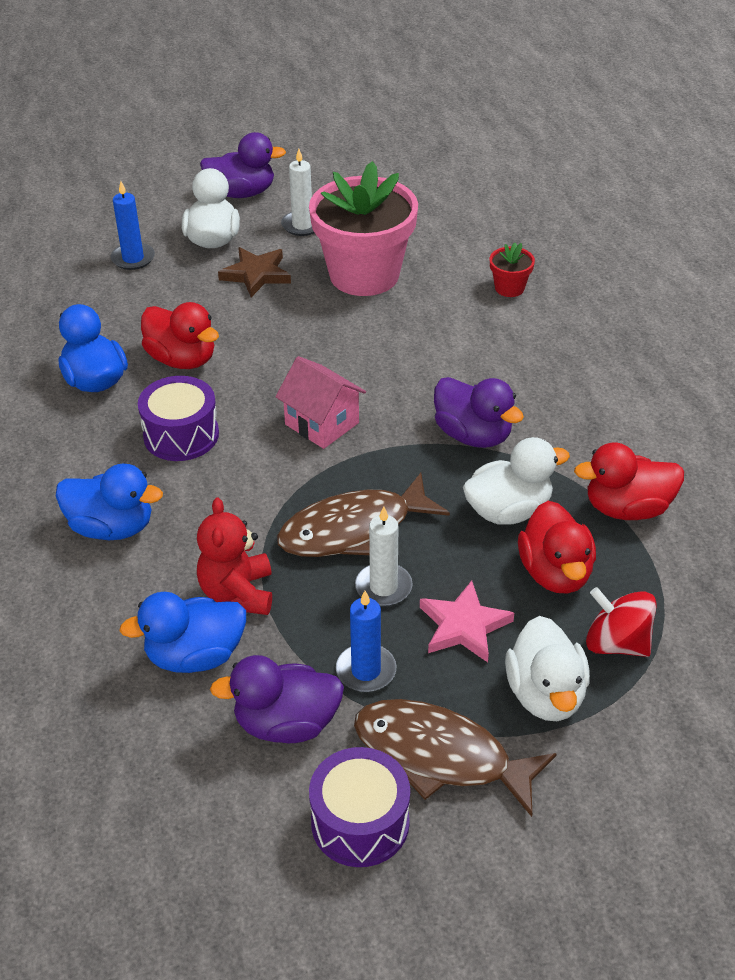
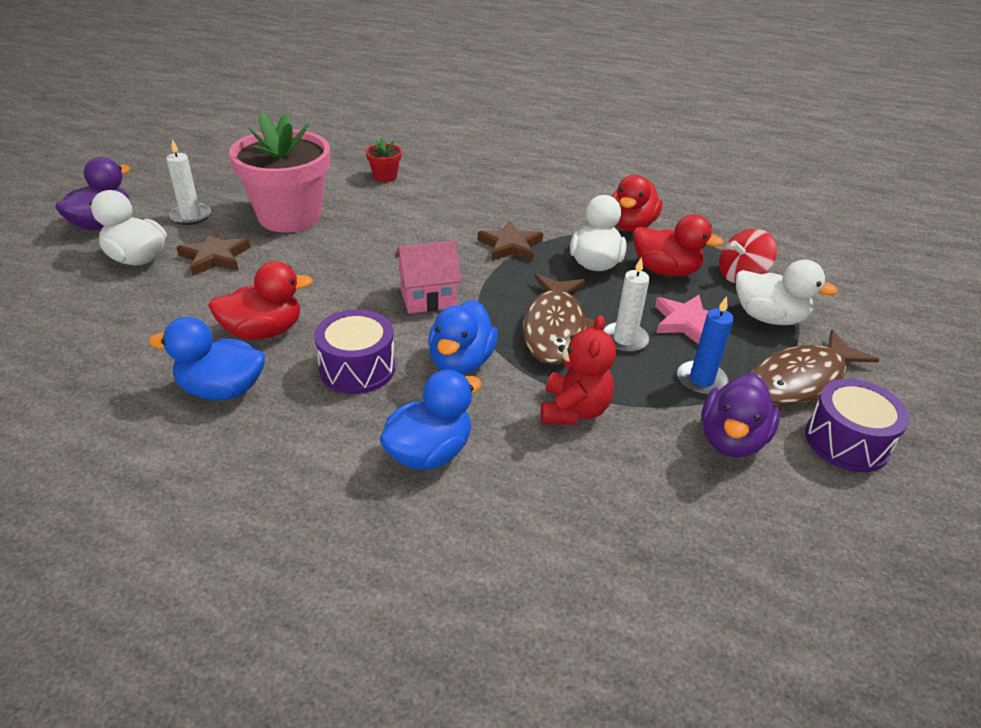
camera: 60 degrees left, 5 degrees down
(133, 258) = (89, 305): blue candle -> none
(195, 656) = (626, 461): blue duck -> blue duck (461, 362)
(238, 593) = (574, 410): red teddy bear -> red teddy bear turned 105 degrees counterclockwise
(473, 435) = (510, 246): purple duck -> brown star

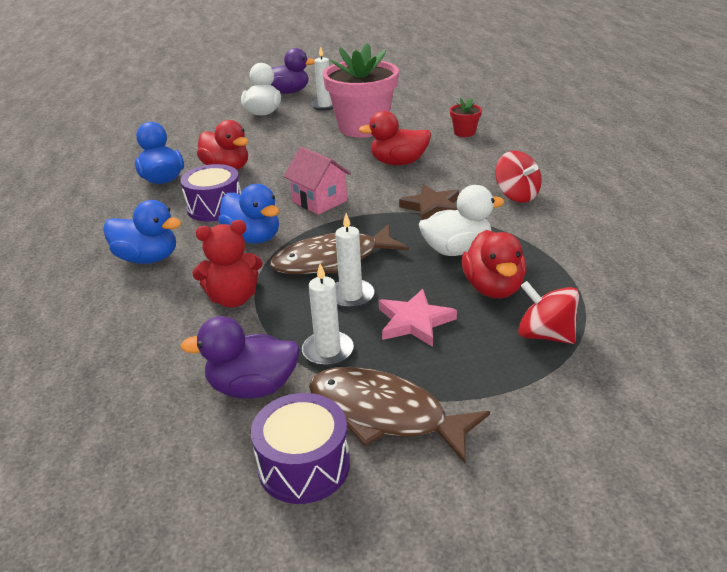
camera: 65 degrees right, 5 degrees down
(215, 257) = (288, 128): brown star -> none
(461, 362) = (253, 238): blue duck -> blue duck turned 120 degrees counterclockwise
(533, 204) = (516, 195): none -> red spinning top
(631, 226) = (552, 249): red duck -> red duck (398, 162)
(701, 380) = (328, 351): blue candle -> white candle
(768, 317) = (482, 370): white duck -> none

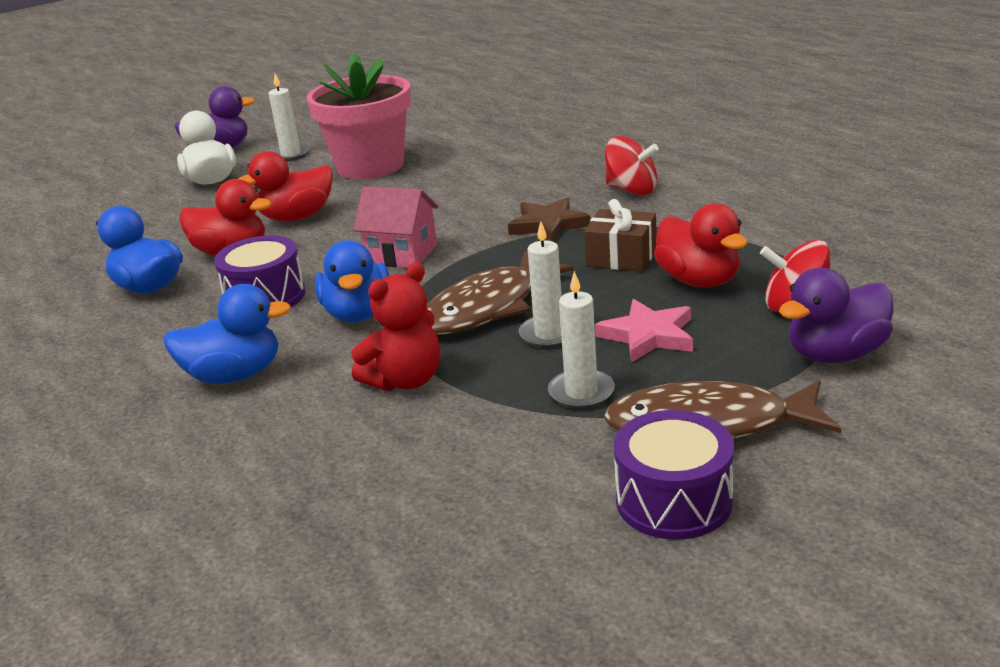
camera: 25 degrees left, 5 degrees down
(253, 238) = (358, 314): blue duck -> blue duck turned 60 degrees clockwise
(253, 387) = (532, 454): purple duck -> purple duck (835, 354)
(398, 162) = (458, 191): red duck -> red duck (297, 217)
(456, 250) = (621, 257): white duck -> brown gift
(464, 132) = (505, 143): red flower pot -> none

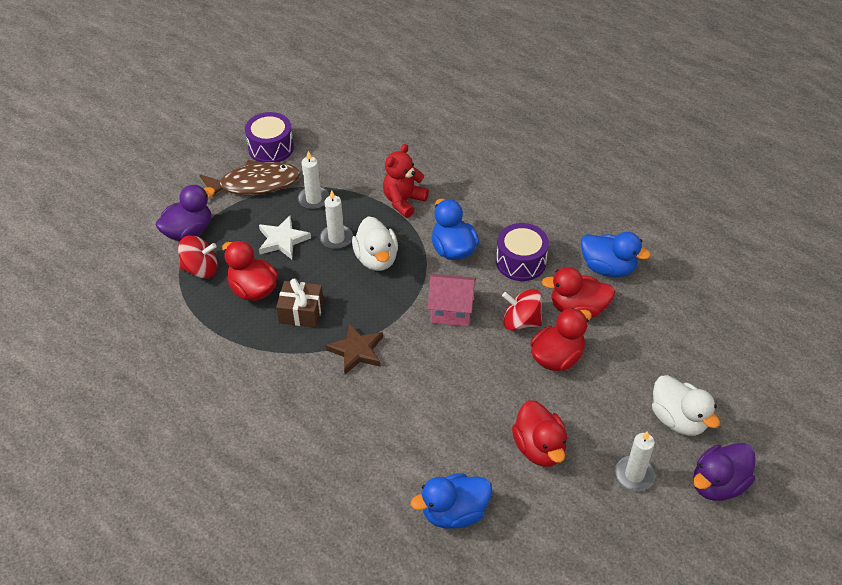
camera: 165 degrees right, 20 degrees up
(234, 375) = (496, 199): blue duck -> blue duck (454, 512)
(370, 166) = (539, 448): pink flower pot -> red duck
(488, 307) = (376, 259): brown fish -> white duck
(631, 190) = (299, 405): red spinning top -> red spinning top (521, 322)
(648, 335) = (282, 240): pink star -> white star

